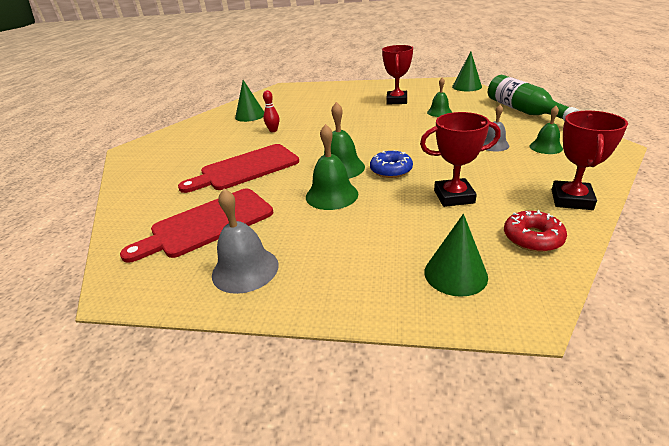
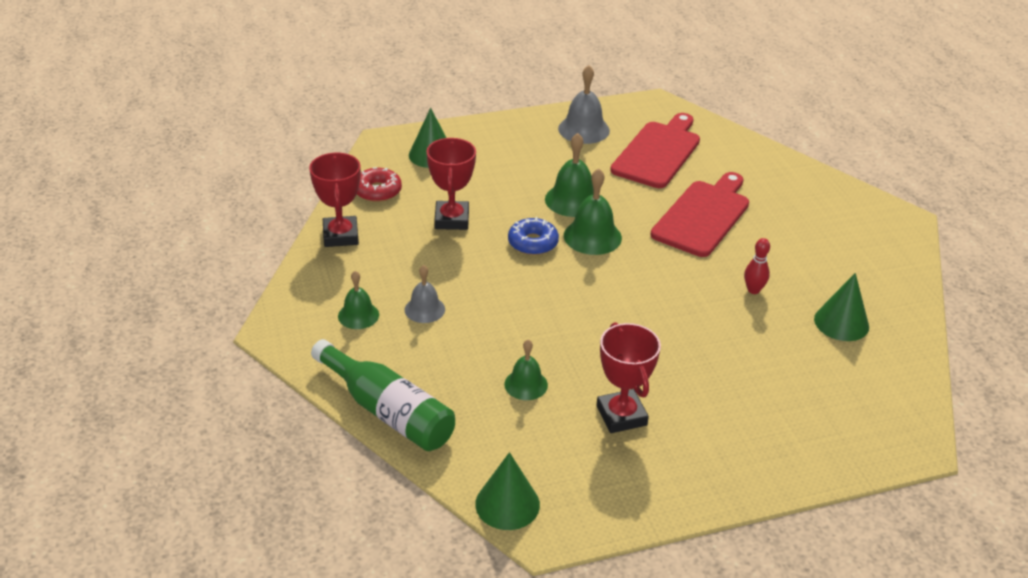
camera: 150 degrees right, 5 degrees up
(454, 196) = (452, 219): red trophy -> red trophy turned 60 degrees counterclockwise

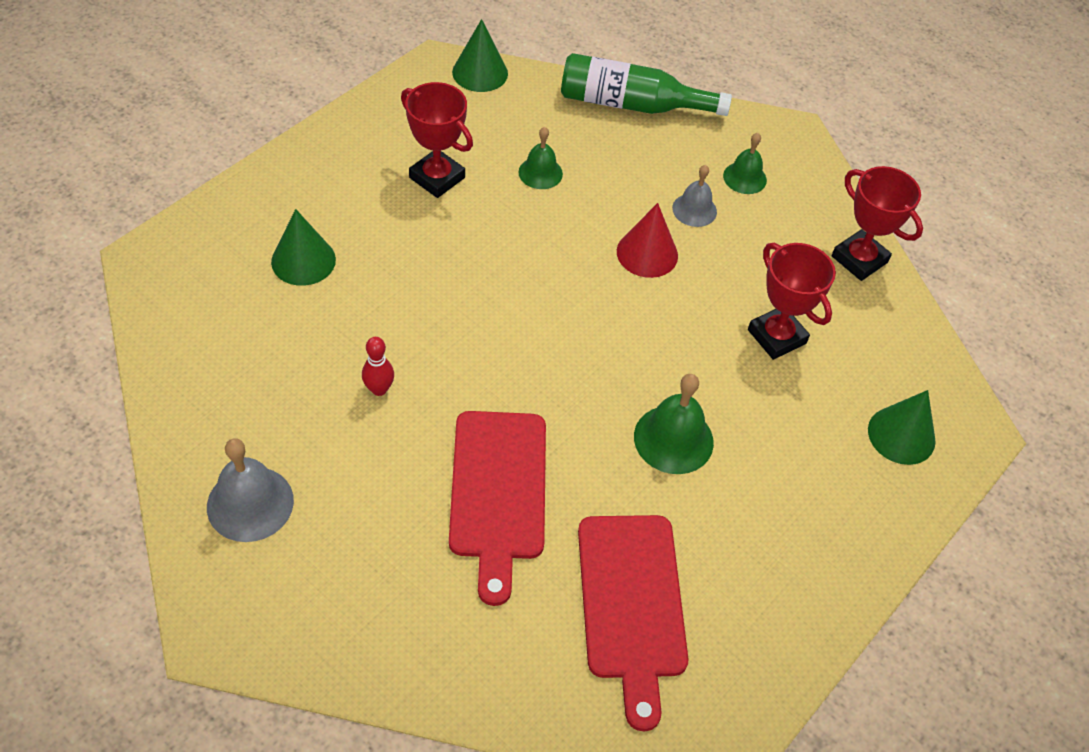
camera: 145 degrees right, 15 degrees up
(377, 191) = (893, 340): red donut -> none
(492, 296) = (647, 253): none -> red cone
(533, 243) = (664, 344): blue donut -> none
(584, 129) = (767, 603): grey bell -> grey bell (250, 503)
(592, 236) = (607, 387): green bell -> none
(841, 322) = (259, 385): green cone -> green cone (303, 260)

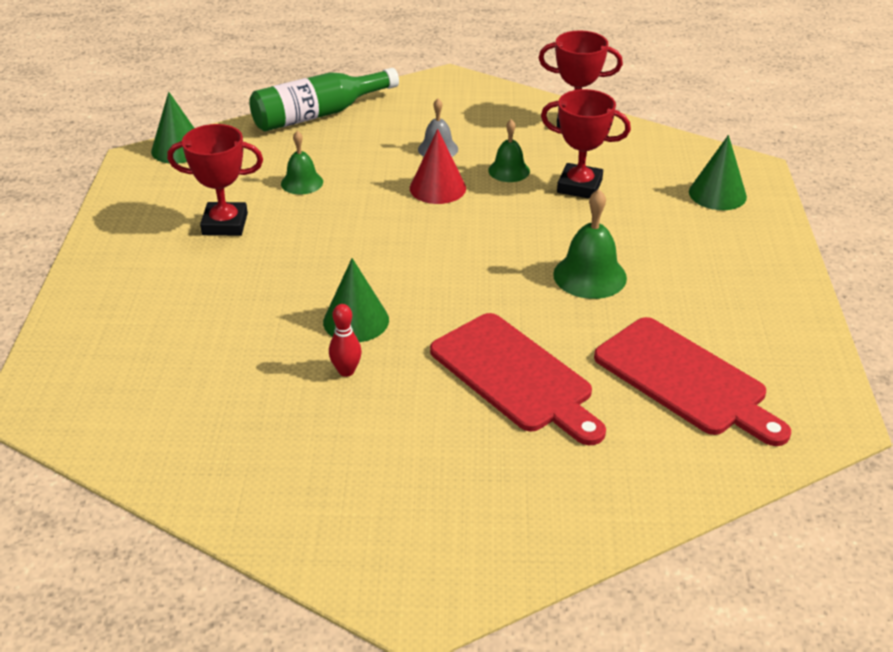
camera: 35 degrees left, 15 degrees down
(250, 503) = (336, 504): grey bell -> none
(303, 260) = (179, 329): green cone -> green cone (356, 321)
(744, 178) = (448, 116): green bell -> green bell (509, 170)

